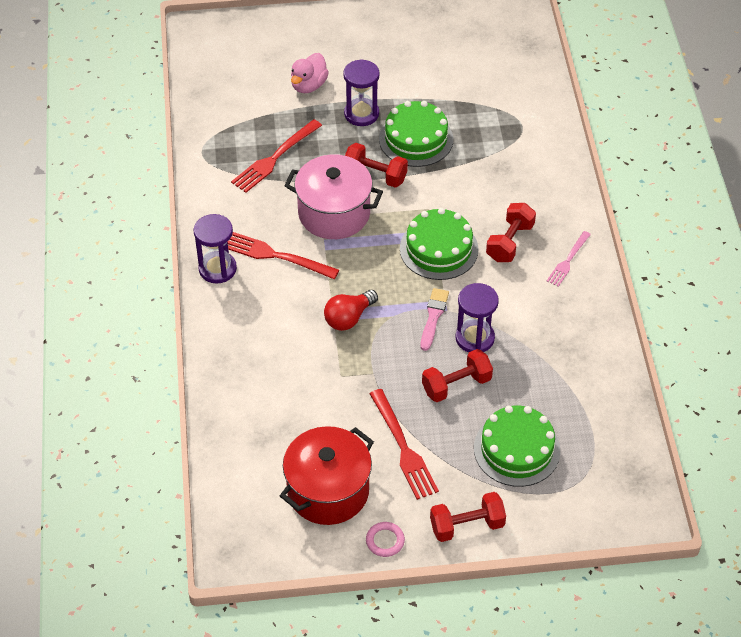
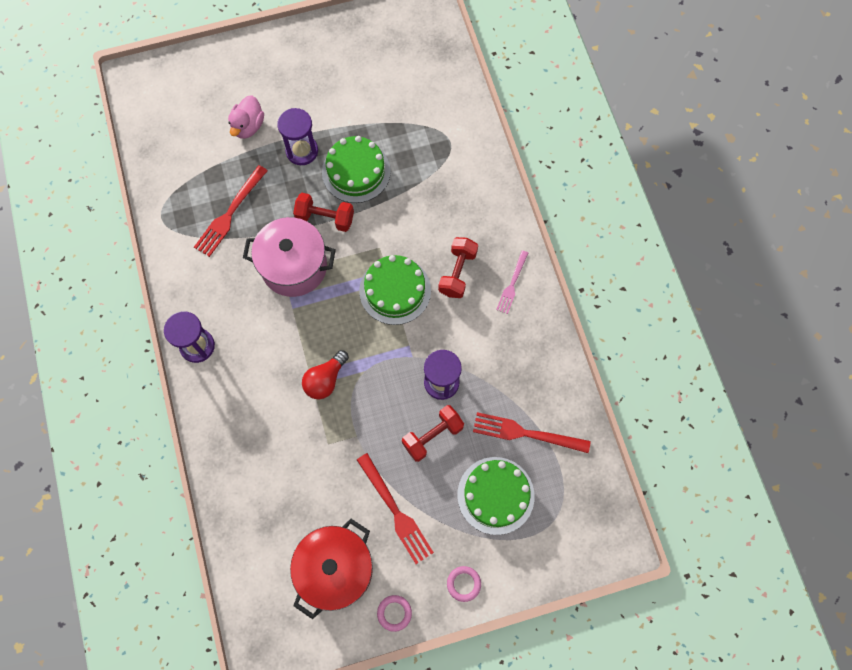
camera: 10 degrees left, 20 degrees up
(275, 256) = (247, 322): red fork -> red fork (525, 433)
(433, 317) = (401, 365): pink brush -> none
(467, 525) = (463, 584): red dumbbell -> pink ring

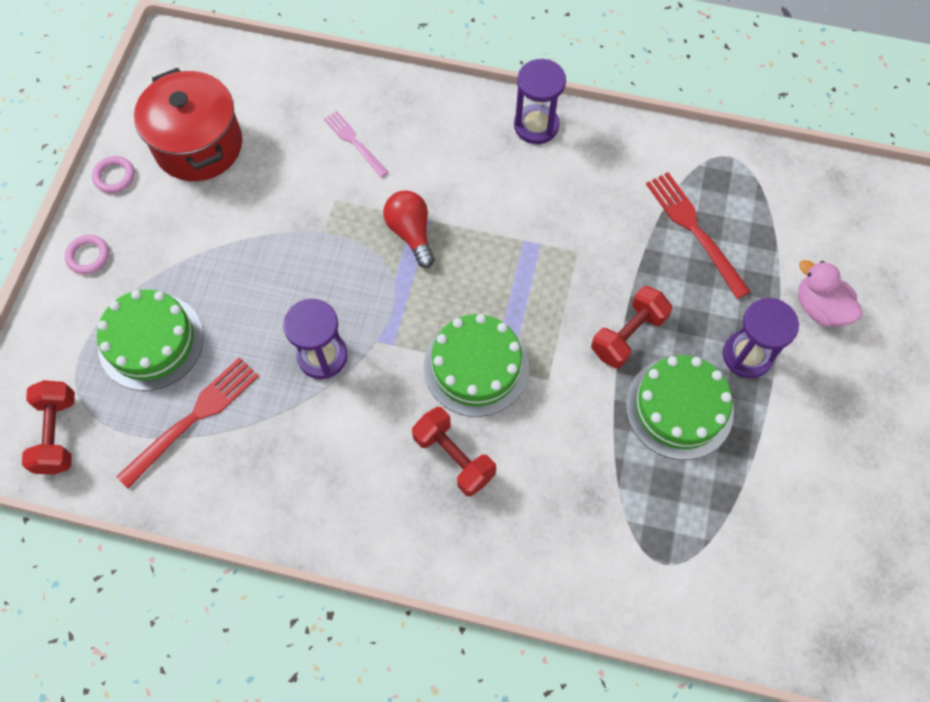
camera: 120 degrees right, 5 degrees down
(294, 266) = (578, 267): pink pot -> none
(396, 512) = (212, 230): red fork -> none
(432, 436) = (266, 311): red dumbbell -> red dumbbell (57, 434)
(512, 284) = (393, 519): pink fork -> pink fork (354, 142)

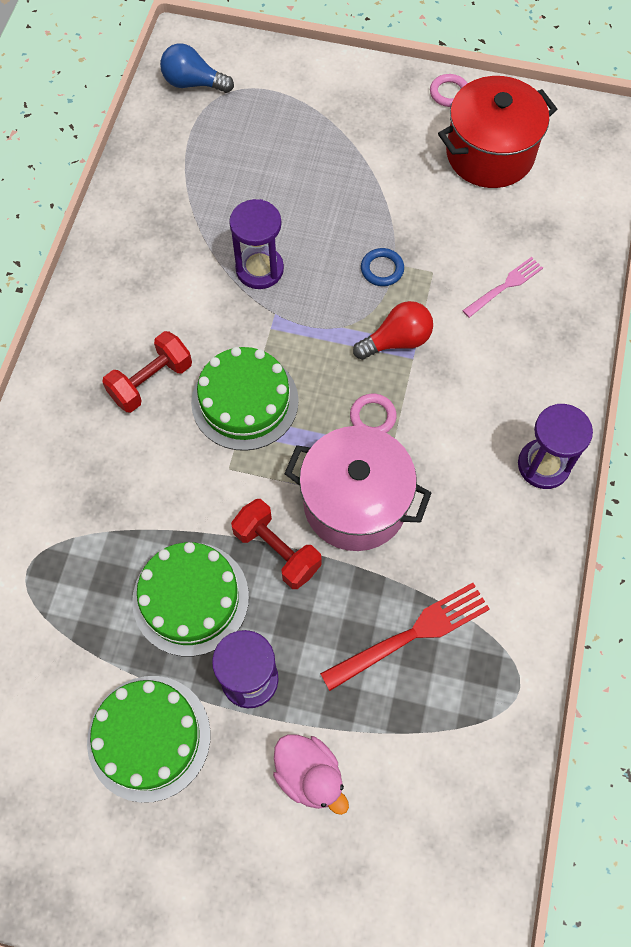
camera: 90 degrees right, 0 degrees up
(57, 434) = (193, 83): red dumbbell -> blue light bulb
(88, 256) = (363, 84): pink ring -> pink ring (372, 416)
(151, 341) = (277, 137): green cake -> green cake (149, 737)
(194, 417) = (203, 175): red fork -> none
(329, 243) = (382, 269): none -> blue ring
(578, 271) = (355, 503): none -> pink pot
(819, 308) = (309, 775): pink duck -> pink duck turned 90 degrees clockwise

